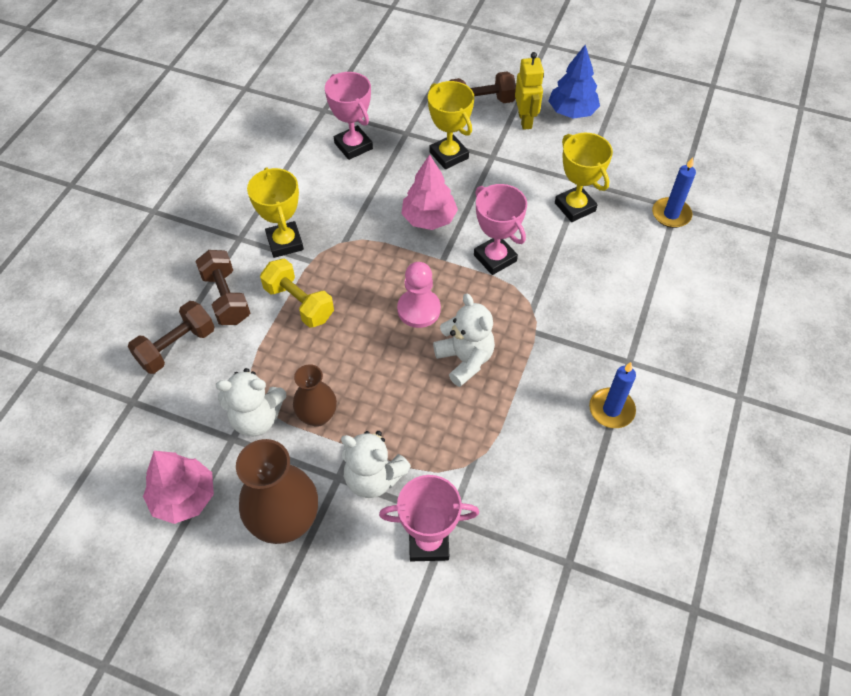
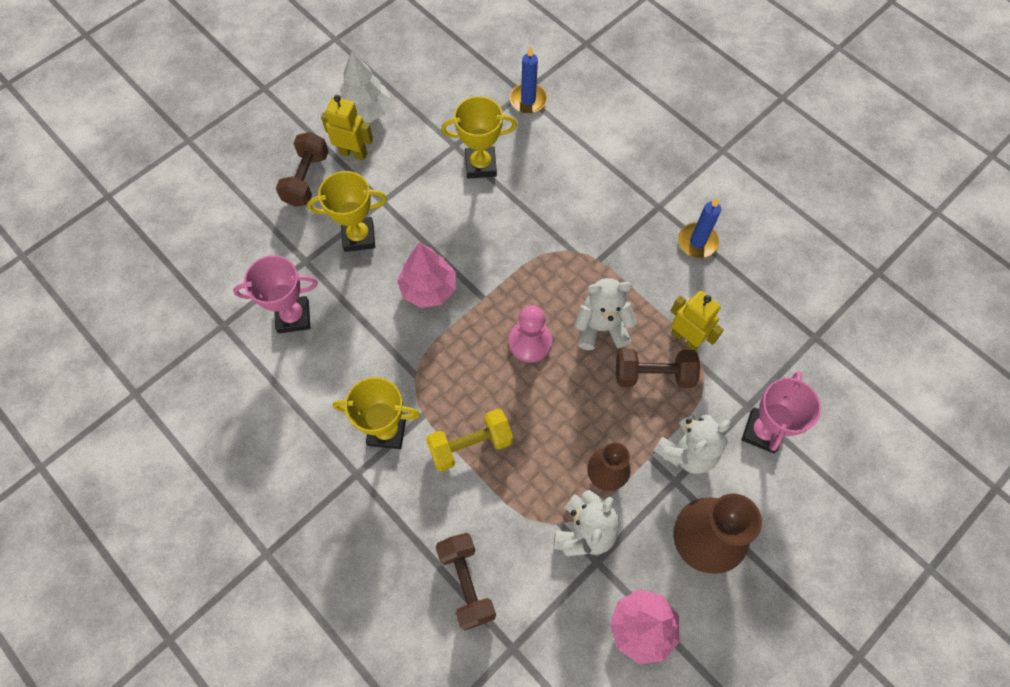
camera: 65 degrees left, 10 degrees up
(226, 298) = (428, 513): brown dumbbell -> brown dumbbell (653, 374)
(495, 258) = (504, 254): pink trophy -> none
(495, 436) = (686, 338): none -> yellow robot
(572, 112) = (366, 111): blue tree -> white tree

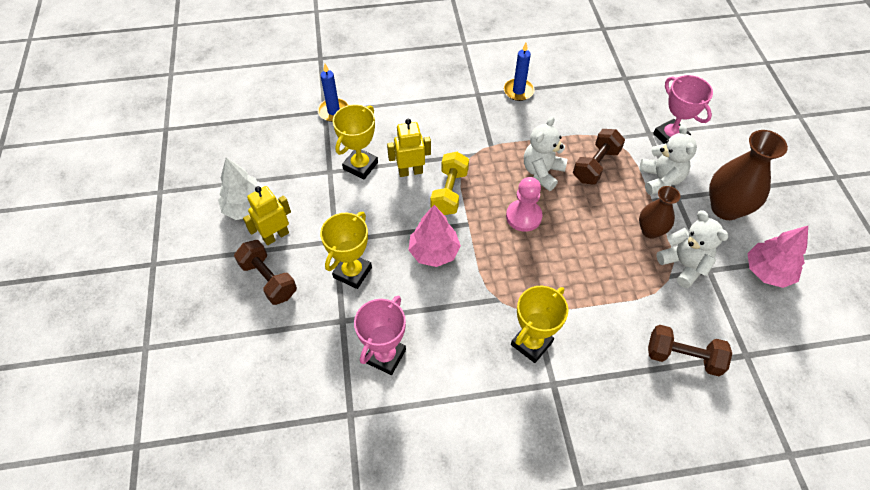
camera: 55 degrees left, 10 degrees down
(470, 445) = (578, 295): yellow dumbbell -> yellow dumbbell (449, 192)
(686, 338) = (581, 135): yellow robot -> yellow robot (410, 171)

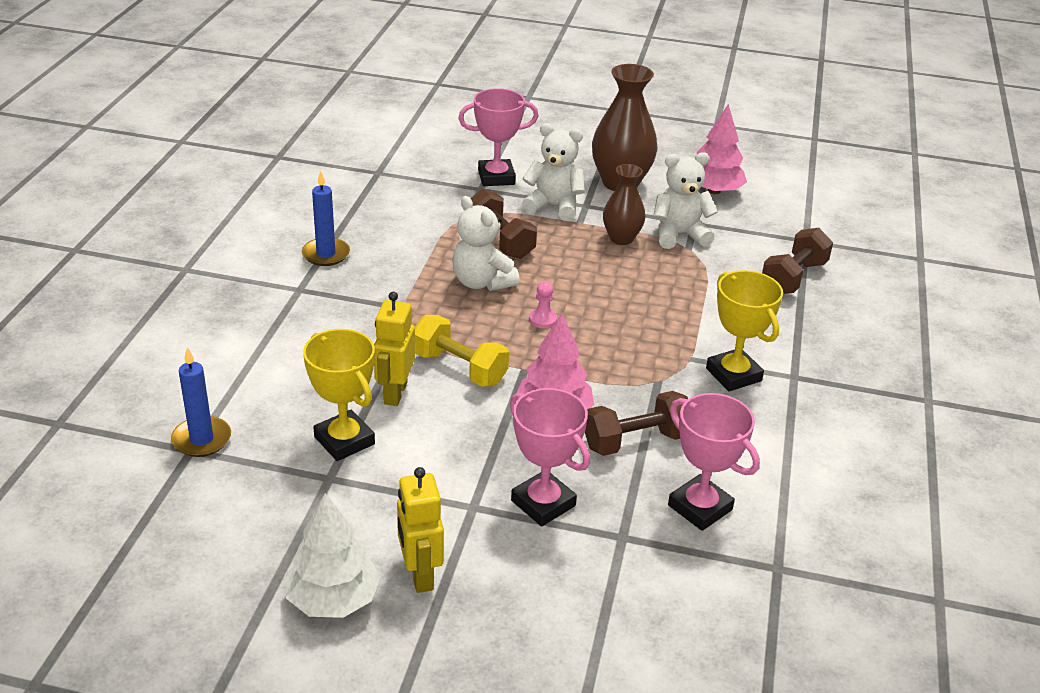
camera: 70 degrees left, 20 degrees down
(269, 279) = (503, 604): brown dumbbell -> brown dumbbell (635, 441)
(352, 272) = (543, 503): yellow trophy -> pink trophy
(523, 216) = (543, 319): pink pawn -> pink pawn, size x0.55

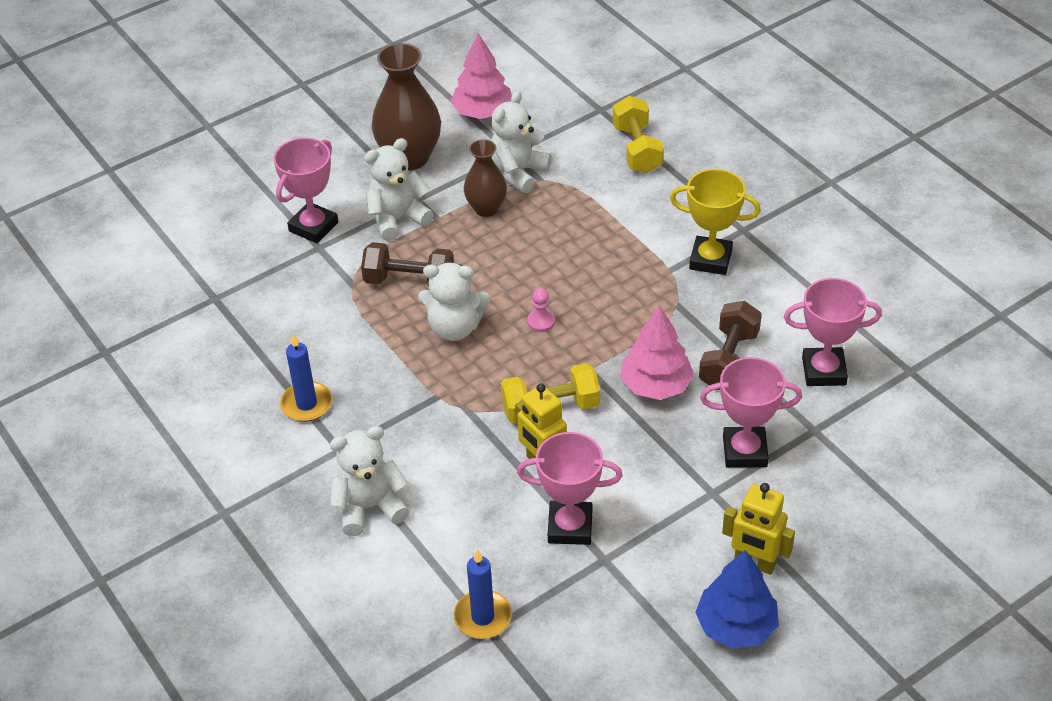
camera: 45 degrees left, 10 degrees up
(257, 329) = (369, 507): none -> white teddy bear
(333, 599) = (735, 626): white tree -> blue tree
(344, 440) = (570, 527): yellow trophy -> pink trophy
(793, 278) = (637, 149): brown dumbbell -> yellow dumbbell

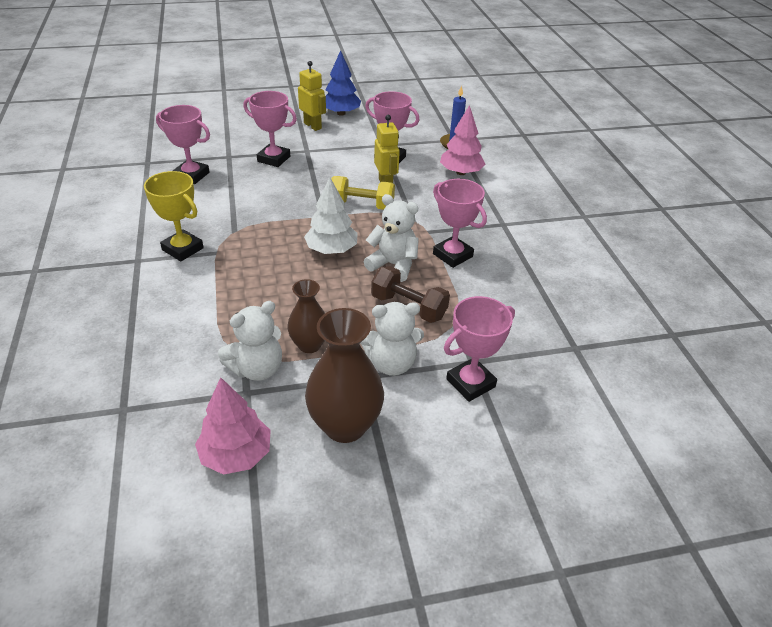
camera: 160 degrees left, 5 degrees down
(306, 404) = (517, 253): blue candle -> none
(369, 507) = (495, 194): white teddy bear -> none
(389, 369) = (452, 255): none -> pink trophy
(541, 322) = (331, 250): pink pawn -> white tree
(637, 149) = (137, 352): yellow dumbbell -> none
(655, 385) = (291, 197): pink tree -> pink tree (461, 172)
(728, 360) = (236, 195): brown dumbbell -> none

